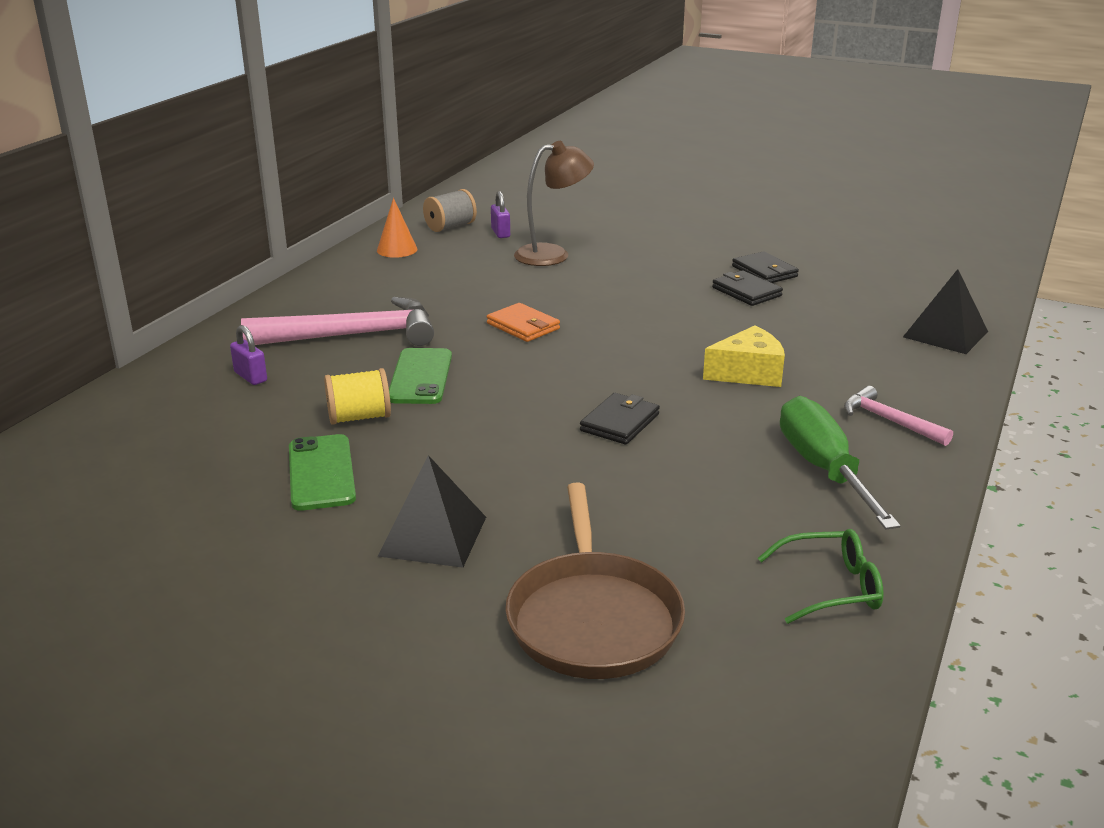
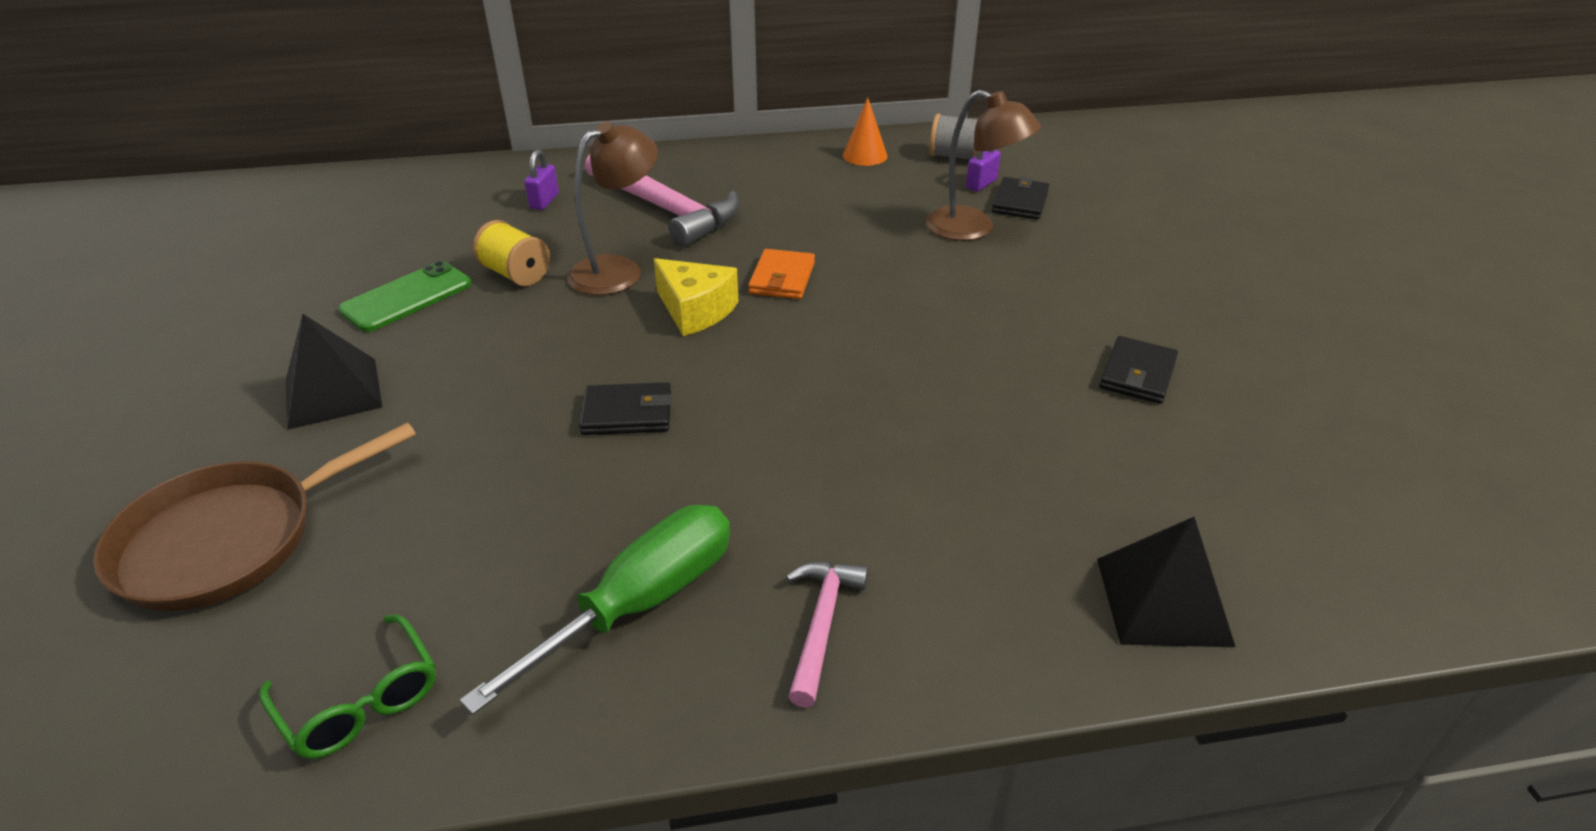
camera: 55 degrees right, 10 degrees up
(420, 377) = (618, 270): green phone -> brown lamp
(746, 292) = (1057, 381): black wallet -> black wallet (1020, 202)
(748, 373) = (833, 459): yellow cheese -> yellow cheese (696, 310)

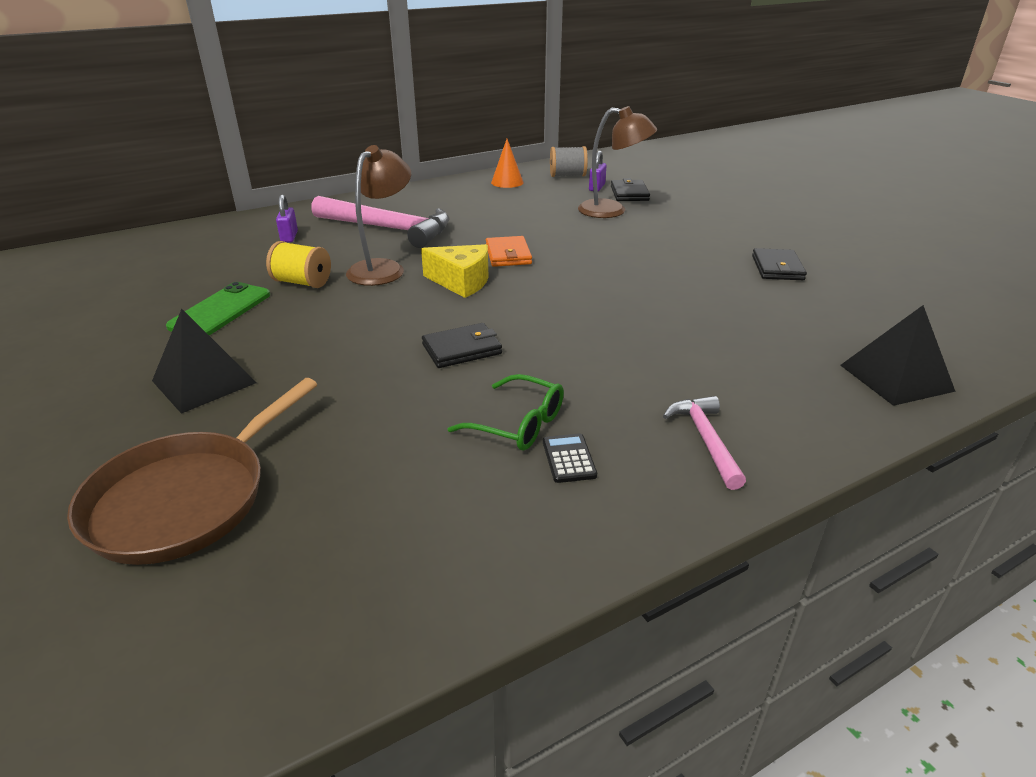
camera: 20 degrees left, 5 degrees down
(360, 701) = (399, 578): green glasses -> green glasses (518, 424)
(639, 604) = (569, 459): green screwdriver -> black calculator

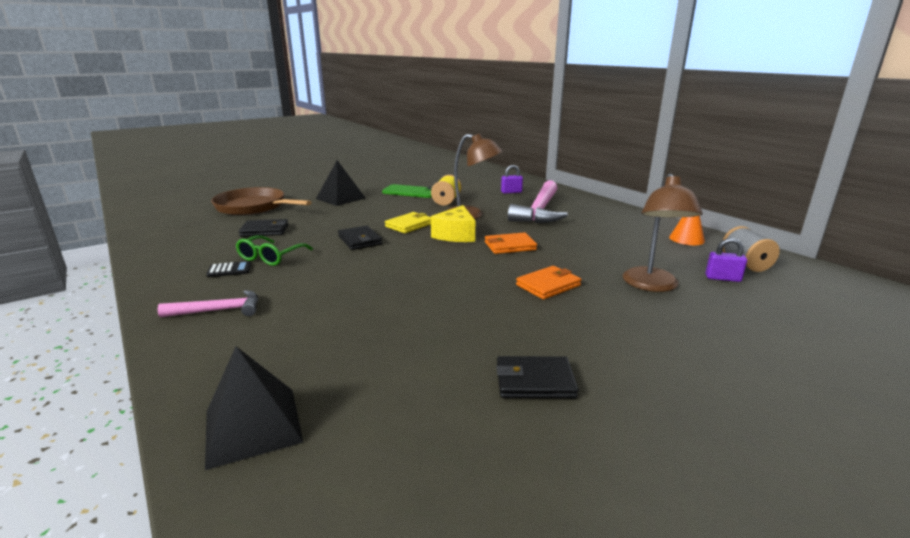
camera: 85 degrees right, 10 degrees down
(407, 312) = (409, 225): none -> yellow wallet
(614, 247) = (548, 285): none -> orange wallet
(629, 193) = (723, 296): black wallet -> black wallet (265, 230)

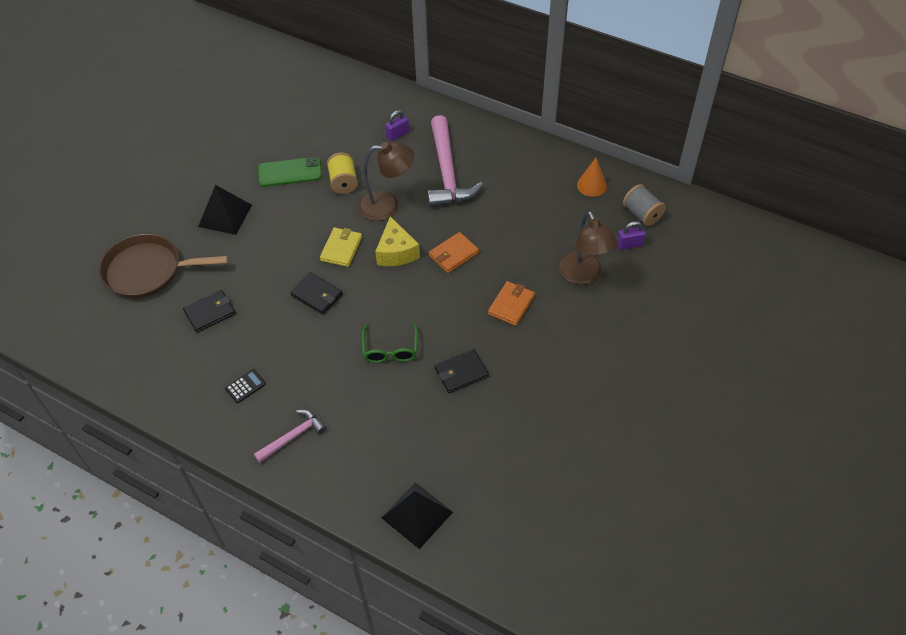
camera: 25 degrees left, 30 degrees up
(270, 257) = (261, 354): green glasses -> green glasses (390, 349)
(534, 381) = (547, 413): black wallet -> black wallet (461, 372)

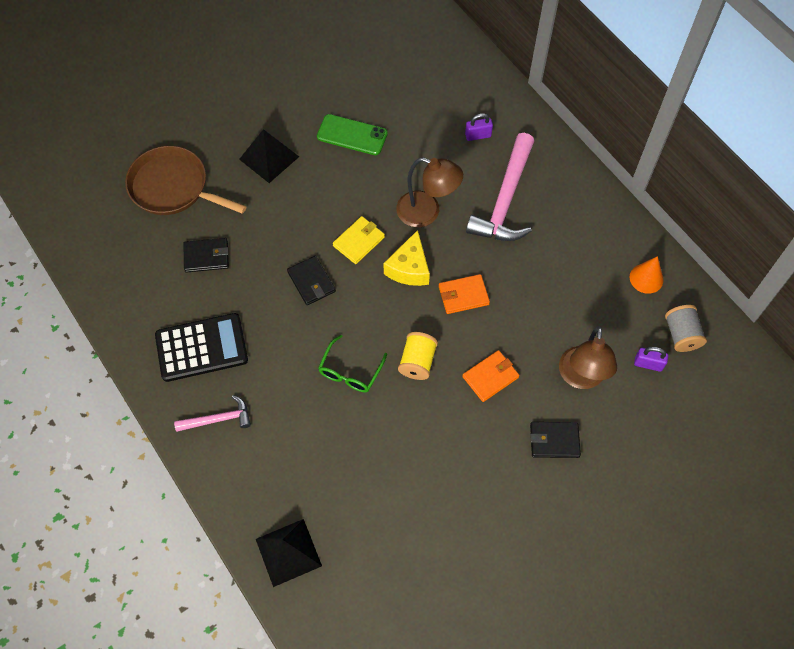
camera: 25 degrees right, 10 degrees up
(245, 386) = (201, 348): black calculator -> black calculator, size x2.42
(343, 182) = (397, 168): yellow spool -> yellow spool (417, 362)
(461, 372) = (403, 427): black wallet -> black wallet (554, 440)

